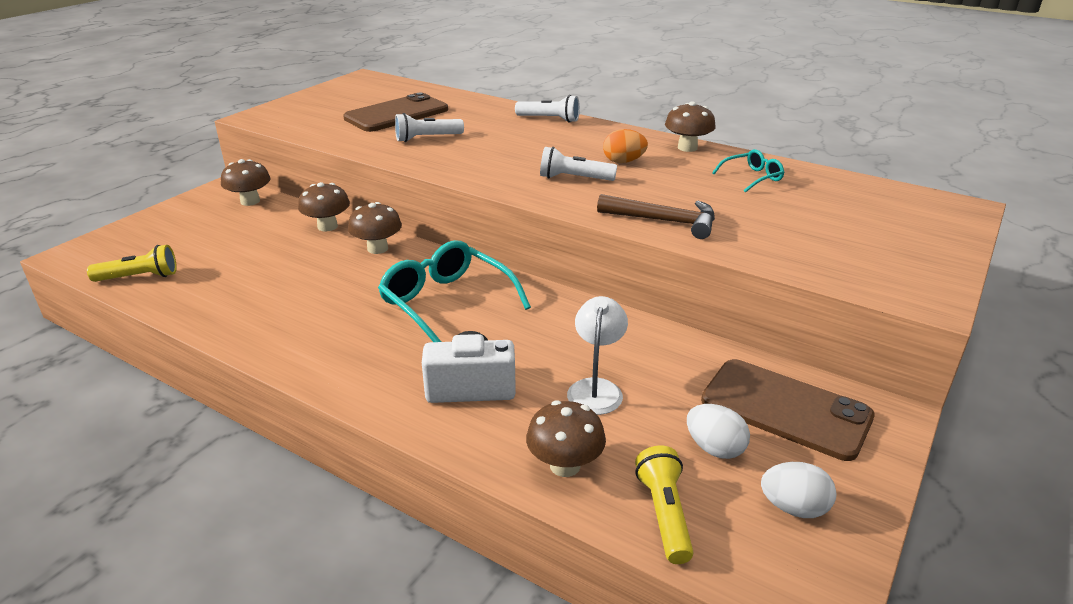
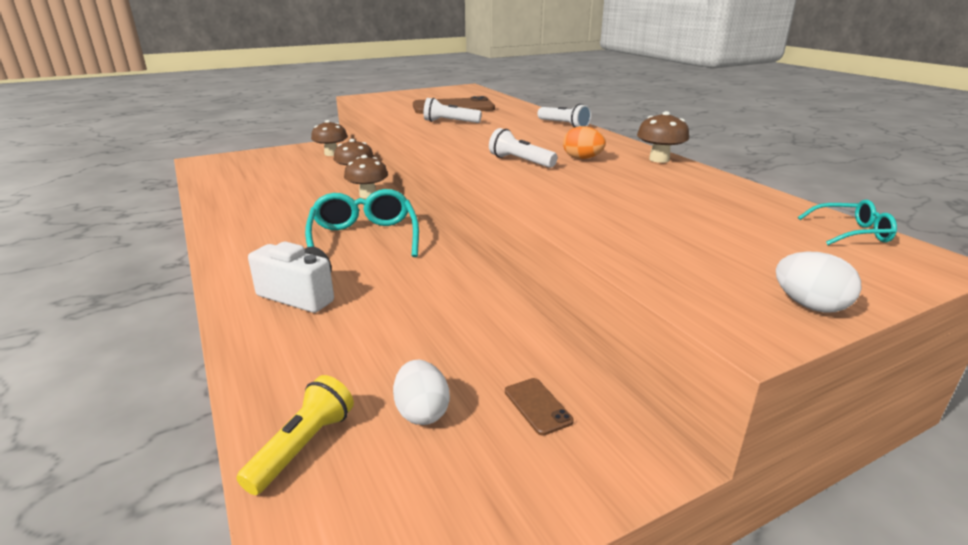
camera: 30 degrees right, 5 degrees down
(139, 277) = (213, 179): yellow flashlight -> none
(565, 465) = (283, 374): brown mushroom -> none
(596, 388) = (388, 328): white lamp -> none
(664, 221) = (550, 202): brown hammer -> none
(752, 177) = (692, 189): turquoise glasses -> turquoise glasses (851, 233)
(785, 409) = (537, 406): brown phone -> brown phone, size x0.42
(793, 508) = (425, 499): white egg -> white egg (809, 305)

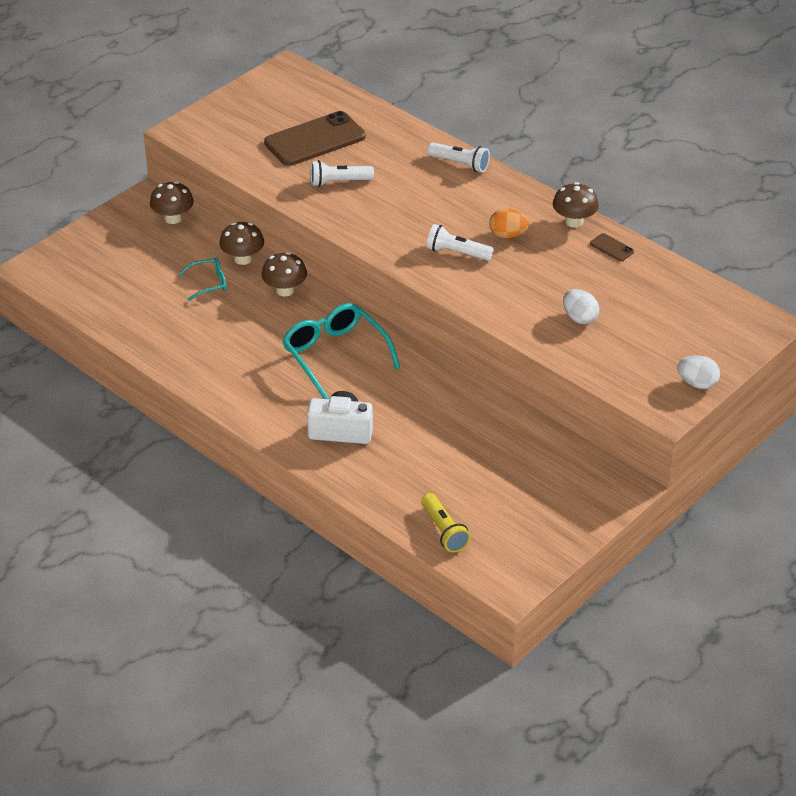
camera: 20 degrees left, 15 degrees up
(303, 446) = (444, 531): yellow flashlight -> yellow flashlight turned 150 degrees clockwise
(422, 412) = (493, 495): white egg -> white egg (579, 318)
(537, 406) = (556, 474): brown phone -> brown phone (611, 247)
(851, 233) = (724, 303): turquoise glasses -> turquoise glasses (209, 283)

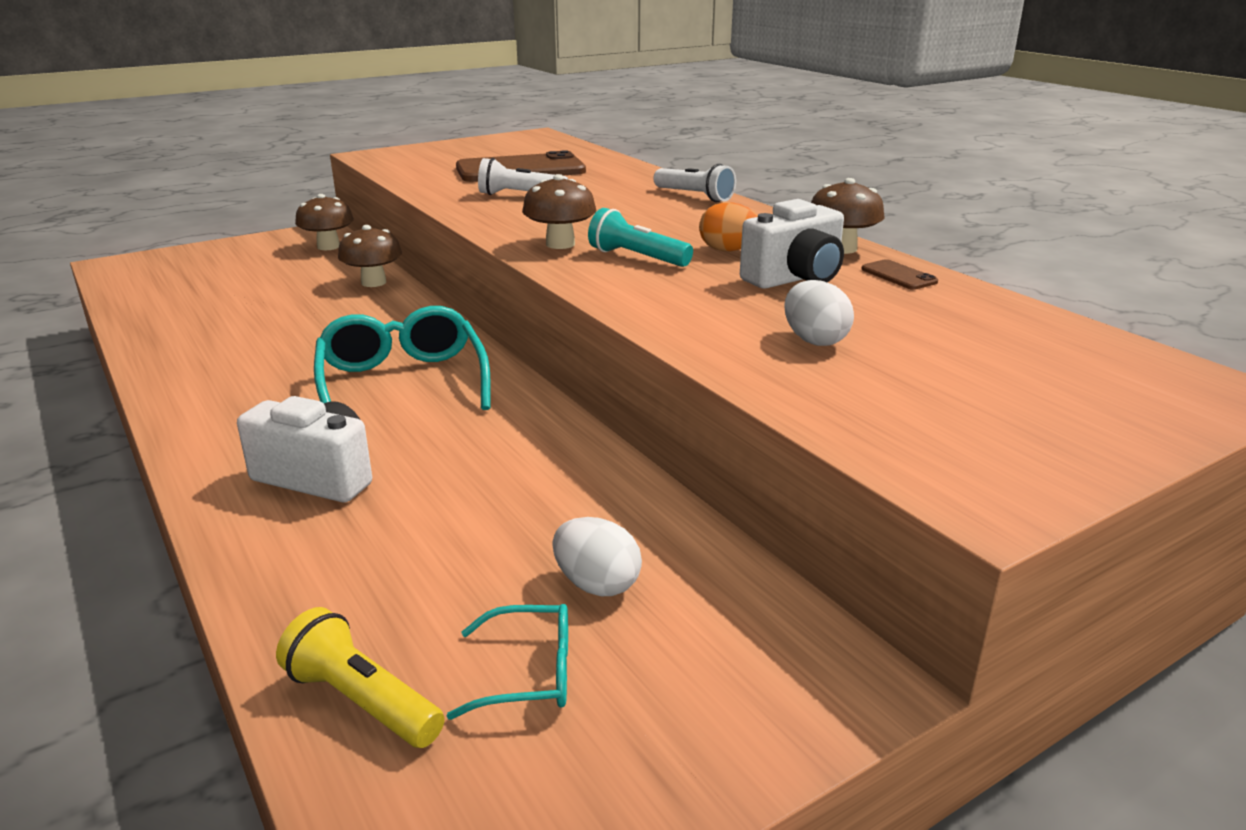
camera: 15 degrees right, 15 degrees down
(209, 283) = (306, 297): turquoise glasses -> turquoise glasses (529, 673)
(285, 290) = (398, 313): brown mushroom -> brown mushroom (560, 244)
(444, 531) = (362, 701): yellow flashlight -> yellow flashlight turned 135 degrees clockwise
(457, 253) = (637, 257): white flashlight -> turquoise flashlight
(555, 261) = (795, 278): none -> white camera
(697, 383) = (1064, 461): white egg -> white egg (597, 584)

